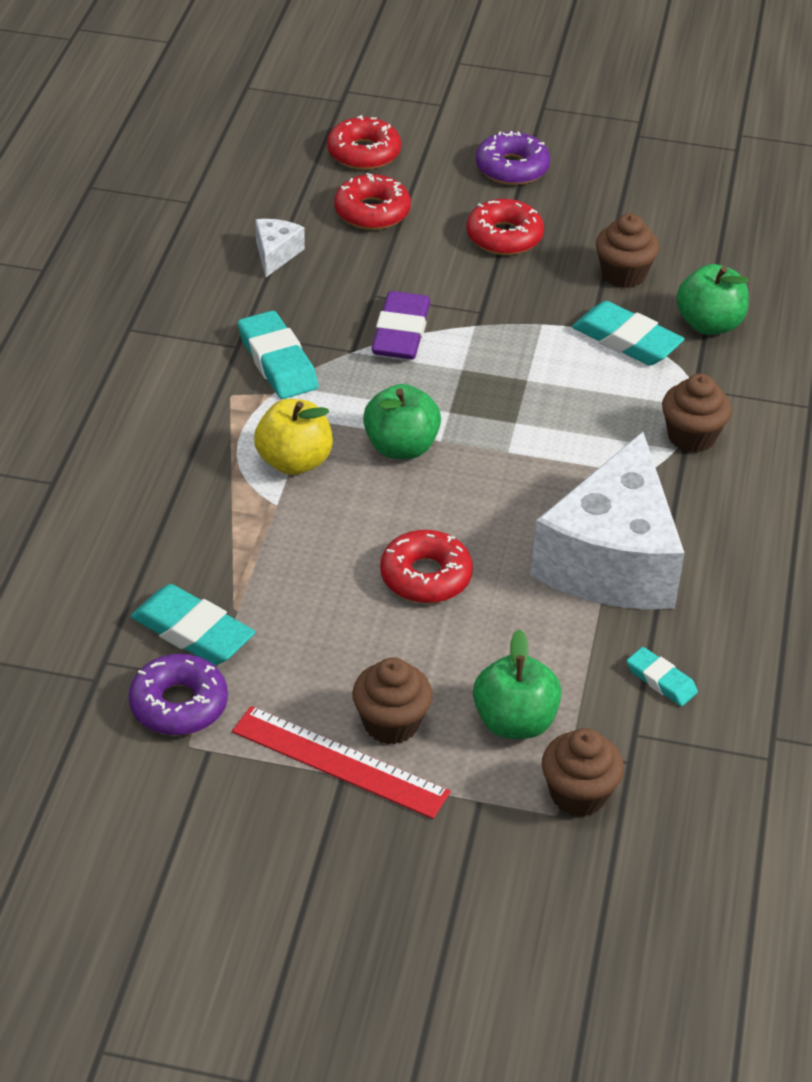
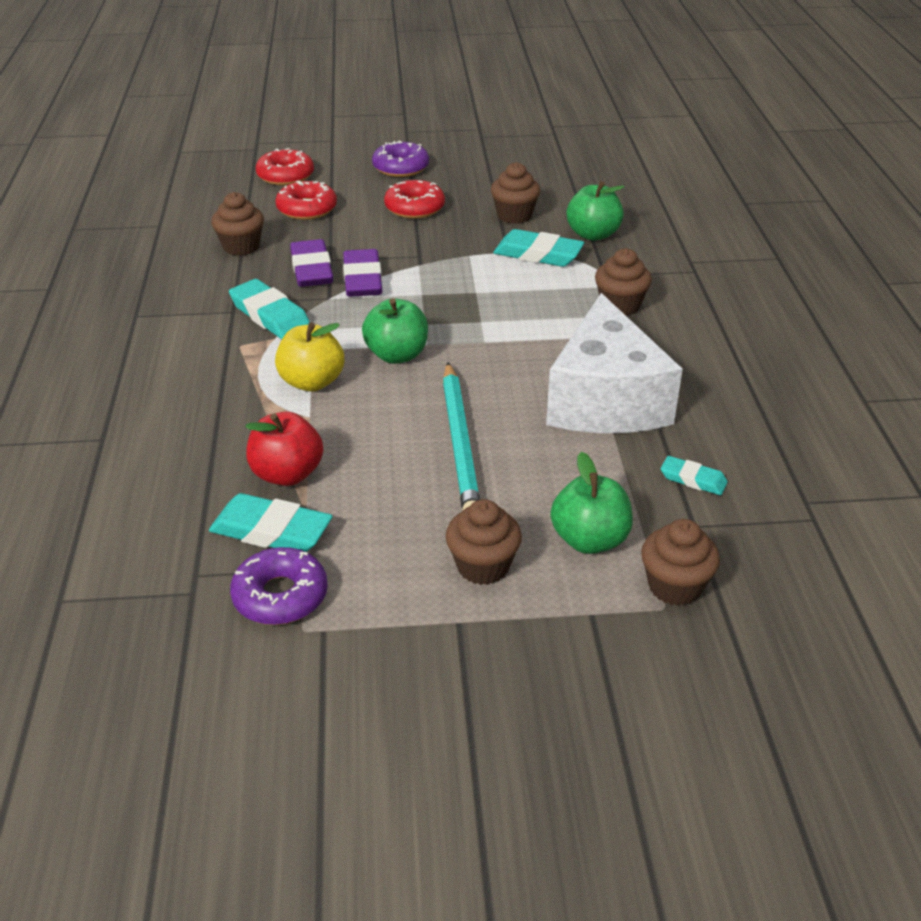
camera: 15 degrees left, 5 degrees down
(230, 570) = (287, 474): none -> red apple
(276, 254) = (241, 247): white cheese -> brown cupcake
(340, 762) = (451, 610): red ruler -> none
(347, 305) = (312, 269): none -> purple eraser
(425, 576) = (460, 443): red donut -> turquoise pencil

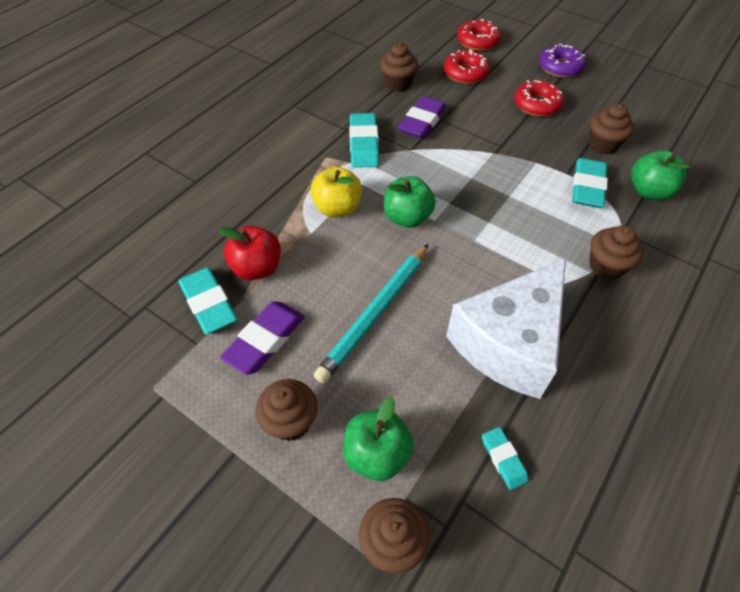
camera: 40 degrees right, 15 degrees up
(280, 596) = (167, 354): purple donut -> none
(363, 279) = (445, 145): purple eraser -> purple eraser (265, 340)
(538, 254) = (587, 187): turquoise eraser -> turquoise eraser turned 45 degrees clockwise

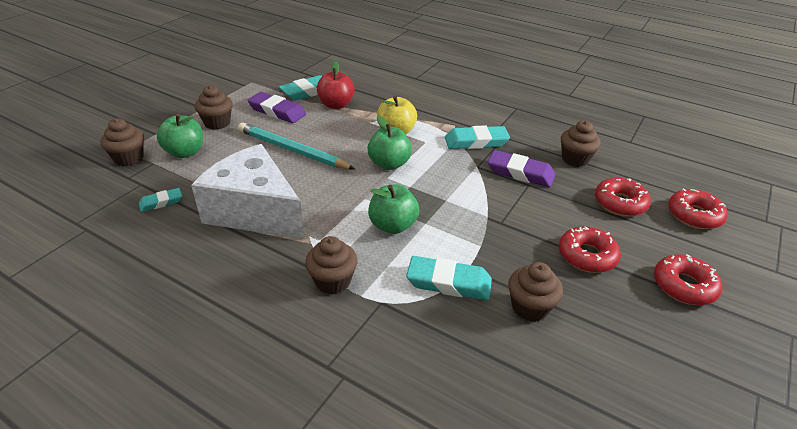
camera: 85 degrees right, 15 degrees down
(560, 67) = (684, 286): purple donut -> red donut
(649, 191) = (452, 339): green apple -> green apple (393, 225)

